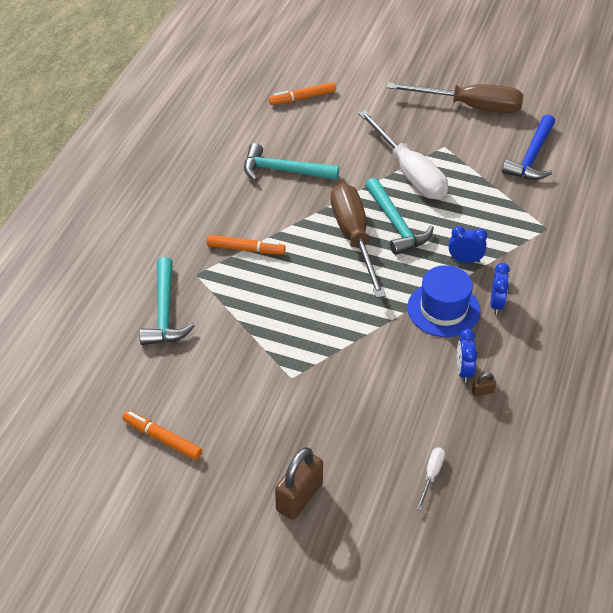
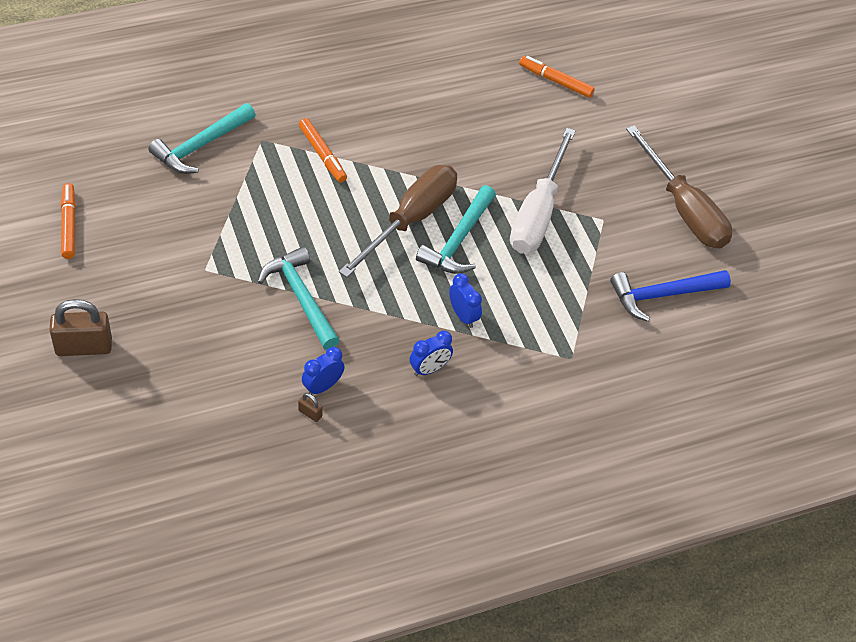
camera: 45 degrees right, 5 degrees up
(284, 171) = (445, 124): turquoise hammer -> turquoise hammer (301, 298)
(431, 475) = (182, 425): white screwdriver -> none
(443, 309) = (384, 332): blue hat -> none

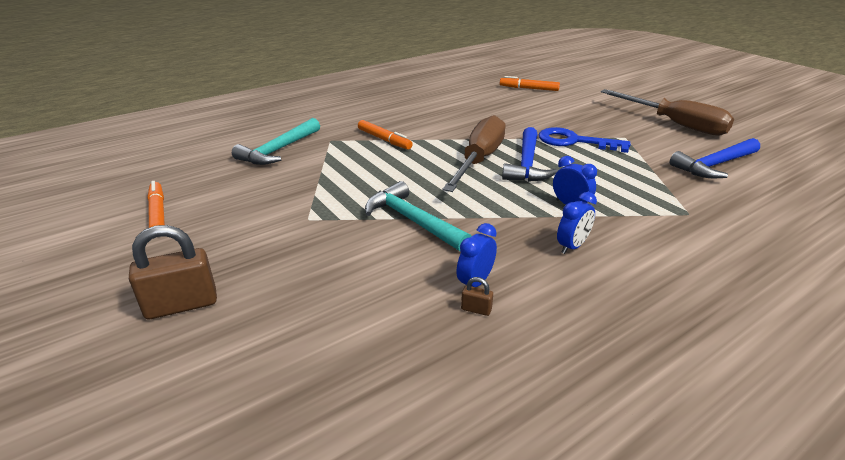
camera: 10 degrees left, 20 degrees down
(458, 240) = (526, 164): turquoise hammer -> blue hammer
(538, 213) = (574, 141): white screwdriver -> blue key

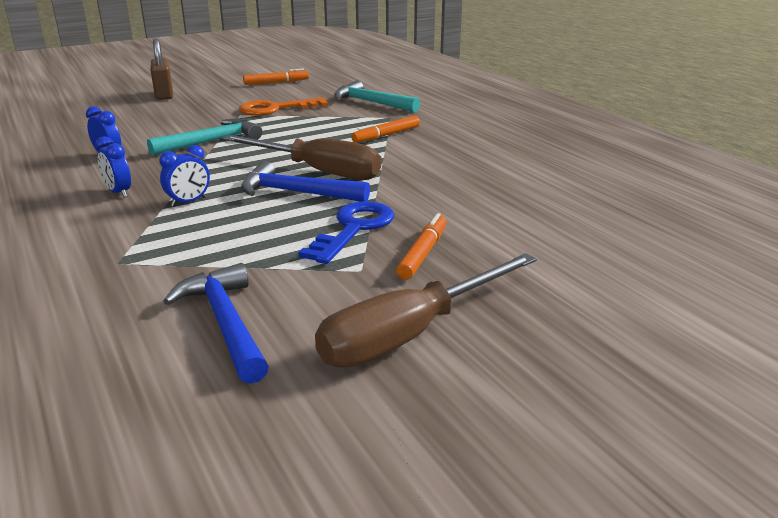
camera: 95 degrees right, 5 degrees down
(289, 199) = (276, 109): none -> orange key
(476, 309) = (79, 154): brown padlock -> none
(529, 89) = (592, 225): orange marker -> orange marker (423, 253)

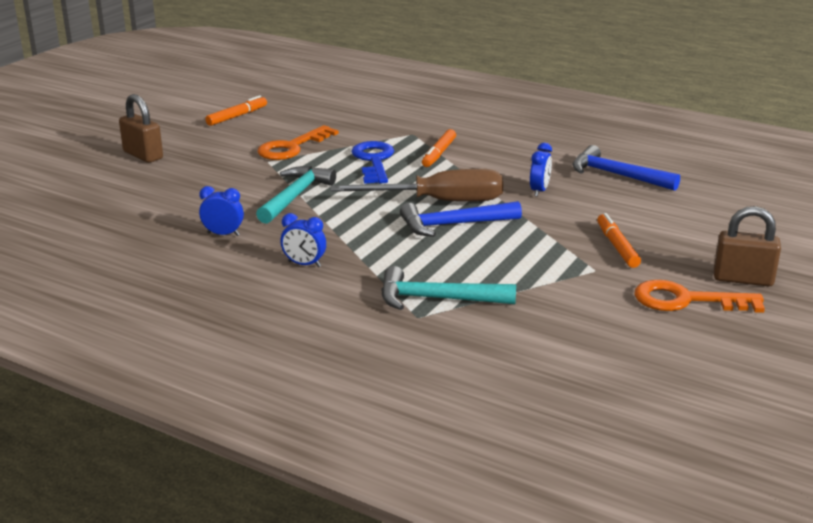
camera: 30 degrees left, 0 degrees up
(189, 202) = (381, 256): blue clock -> blue clock (539, 191)
(226, 323) = (568, 330): blue hammer -> blue hammer (617, 175)
(354, 229) = (544, 242): blue key -> blue key (374, 161)
(372, 103) = (371, 121): turquoise hammer -> turquoise hammer (437, 299)
(410, 334) = (686, 300): brown screwdriver -> orange key
(520, 332) = (743, 279): none -> brown padlock

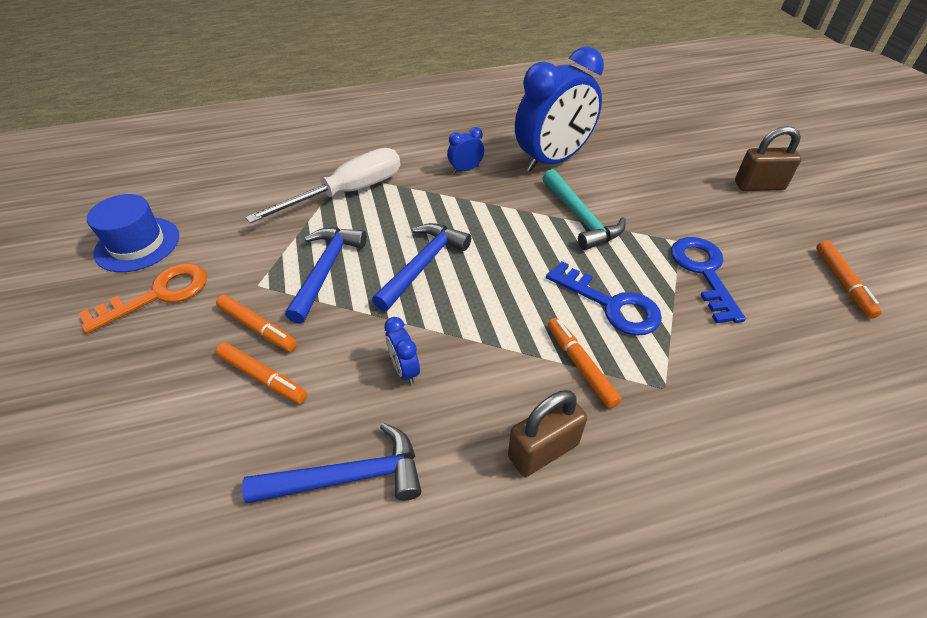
camera: 135 degrees right, 20 degrees up
(223, 234) = (552, 160): blue clock -> blue clock, size x2.45
(292, 147) = (703, 272): orange key -> blue key
(437, 299) = (348, 193): turquoise hammer -> white screwdriver
(439, 202) = (472, 285): brown screwdriver -> none
(530, 254) = (326, 270): none -> blue hammer
(633, 223) = (263, 377): none -> orange marker
(689, 352) = (137, 244): none -> blue hat
(743, 279) = (110, 355): brown padlock -> brown padlock (543, 450)

